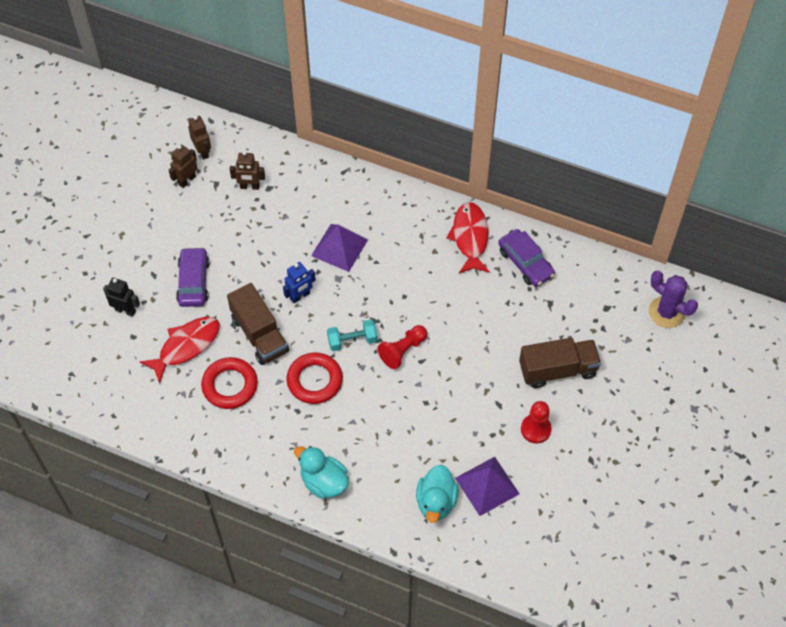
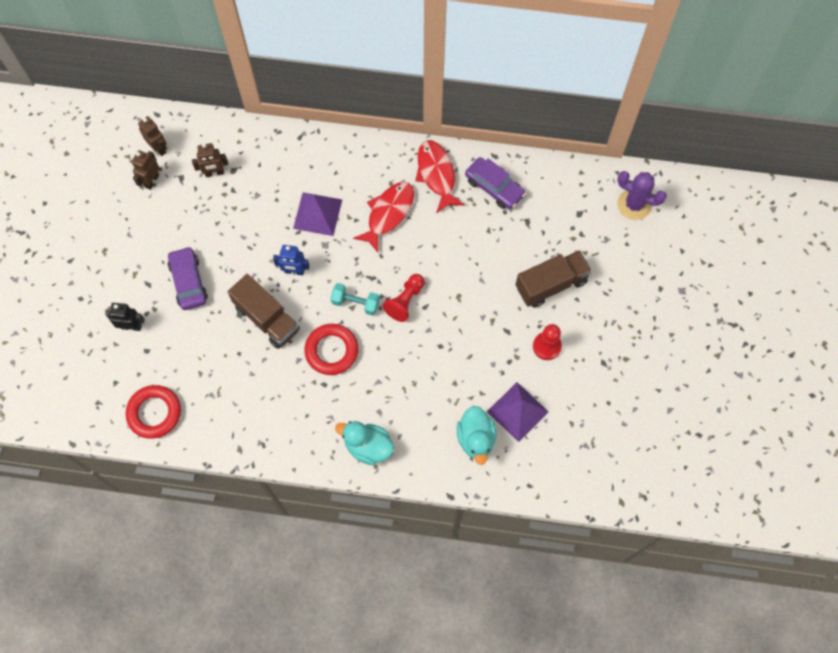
camera: 15 degrees left, 10 degrees up
(186, 346) = (200, 348): red fish -> red fish (388, 214)
(230, 385) = (253, 376): red ring -> red ring (154, 413)
(300, 296) = (294, 271): blue robot -> blue robot turned 60 degrees clockwise
(352, 340) = (355, 303): turquoise dumbbell -> turquoise dumbbell turned 45 degrees clockwise

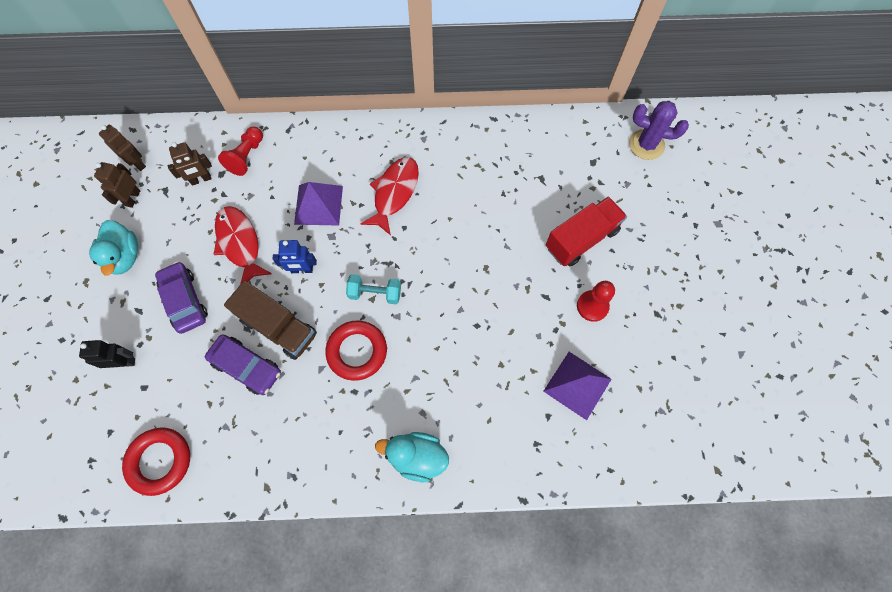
camera: 10 degrees left, 0 degrees up
(405, 301) = (429, 282): red pawn -> red pawn (246, 156)
(436, 175) = (438, 146): red fish -> red fish (240, 243)
(476, 439) = (538, 425): turquoise duck -> turquoise duck (124, 257)
(494, 187) = (500, 149): purple car -> purple car (246, 367)
(551, 284) = (581, 239): brown truck -> red truck

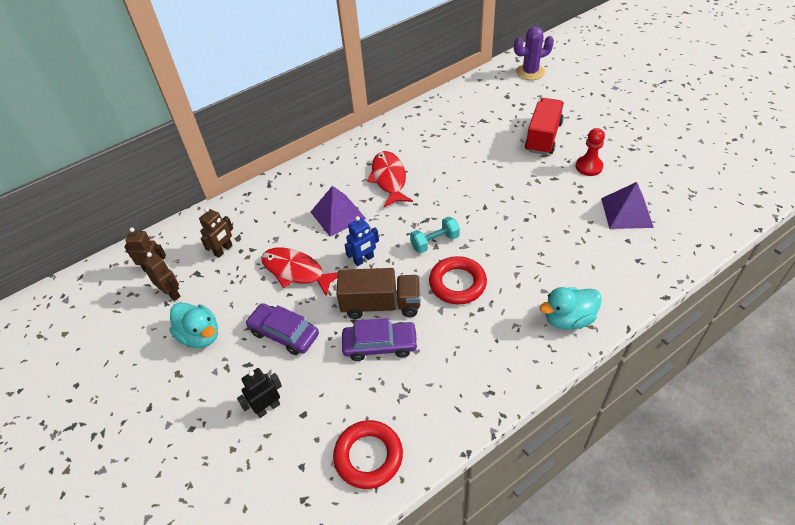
camera: 30 degrees left, 20 degrees down
(133, 198) = (171, 293): brown robot -> brown robot turned 150 degrees clockwise
(246, 156) = (250, 217): red pawn -> none

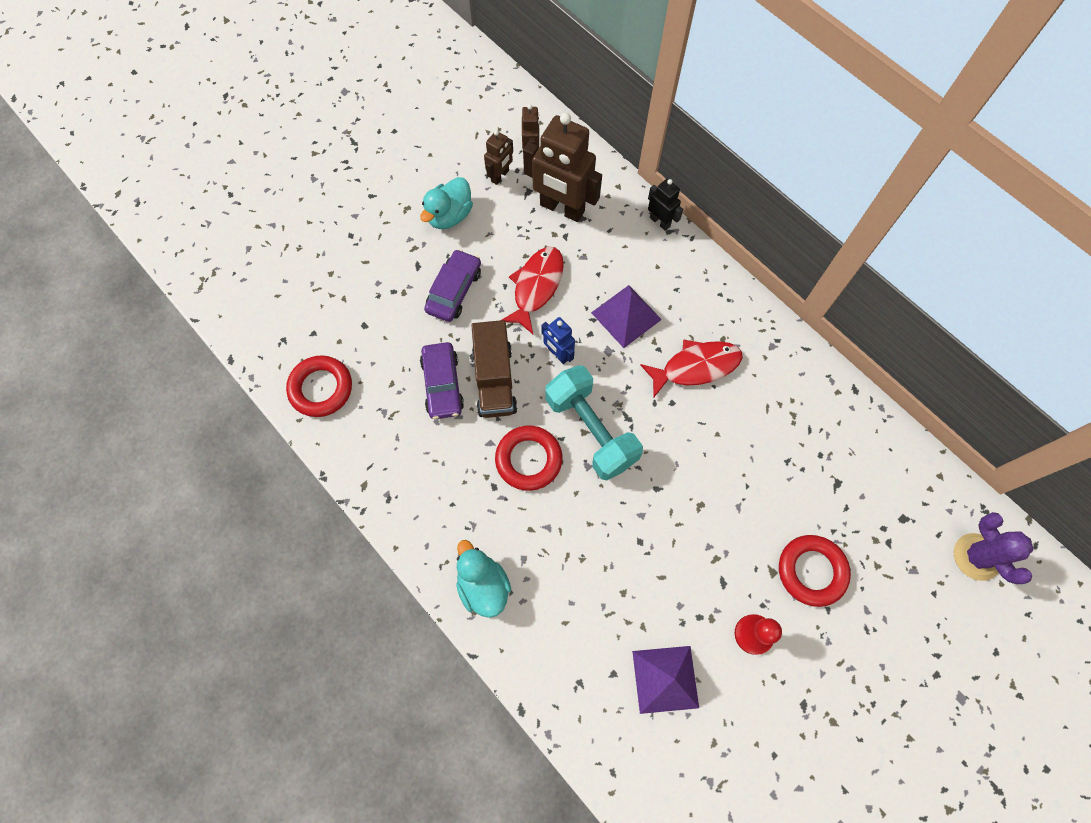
camera: 80 degrees right, 20 degrees up
(223, 250) = (561, 208): brown robot -> brown robot, size x1.99
(267, 408) = (370, 293): black robot -> black robot (660, 221)
(435, 242) = (591, 430): turquoise dumbbell -> turquoise dumbbell, size x1.88
(543, 137) = (811, 571): red truck -> red ring

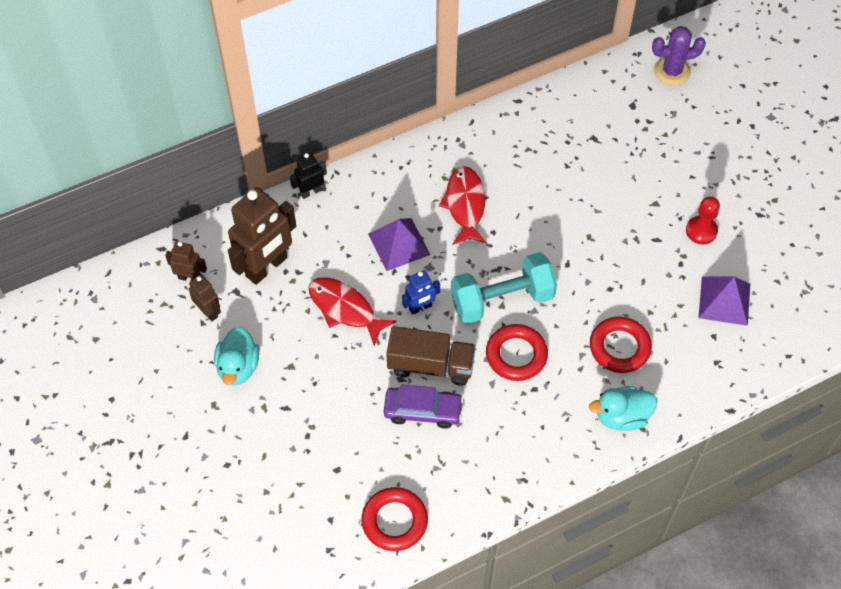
camera: 75 degrees left, 10 degrees down
(449, 216) = (238, 367): turquoise duck -> turquoise duck turned 45 degrees clockwise
(454, 291) = (325, 380): purple car -> none
(811, 571) = (660, 178): red ring -> red ring (619, 347)

